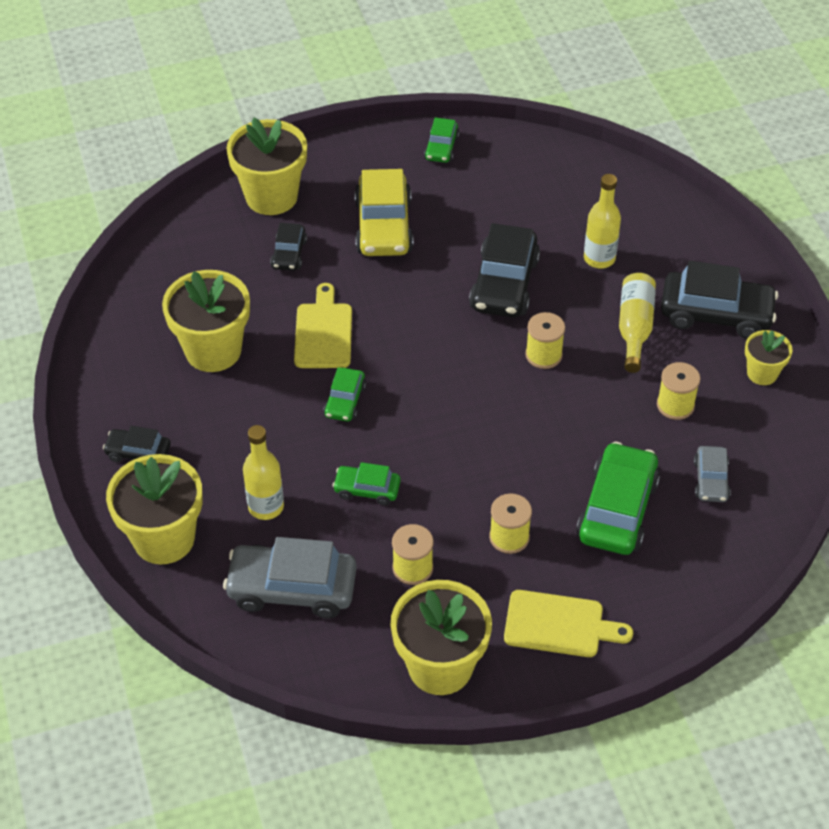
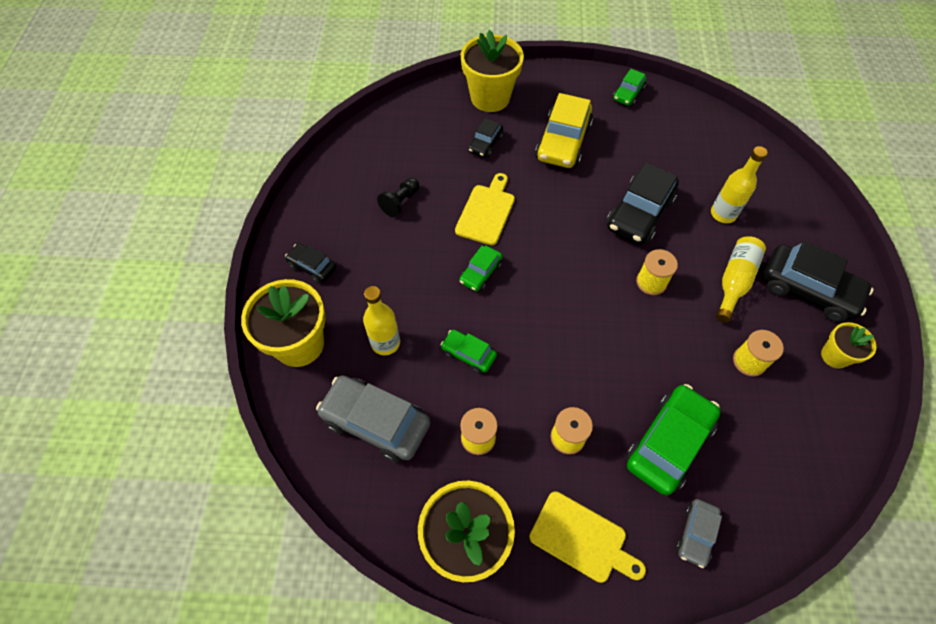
camera: 20 degrees right, 10 degrees up
(213, 350) = (400, 202): yellow flower pot -> black pawn
(710, 480) = (760, 443): grey car -> grey car (696, 534)

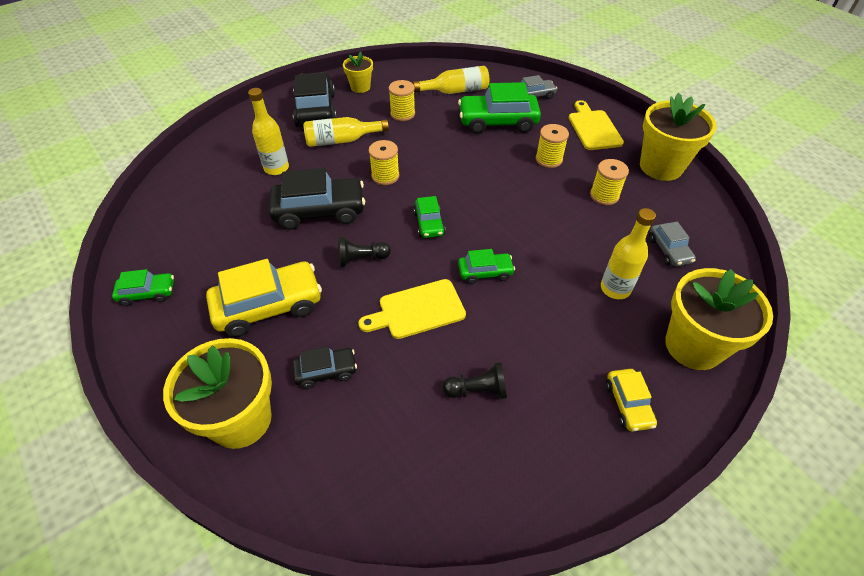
camera: 130 degrees left, 10 degrees down
(312, 267) = (628, 404): black car -> yellow car
(376, 422) = (669, 250): grey car -> grey car, size x0.53
(468, 354) = (559, 235): green car -> green car (429, 223)
(562, 210) = (361, 259): none -> black pawn
(765, 449) = (455, 91): none -> yellow bottle

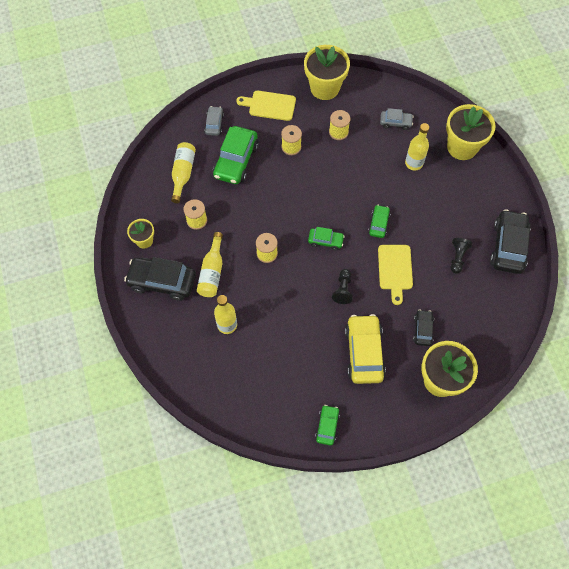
camera: 70 degrees left, 15 degrees up
(319, 211) = (287, 305): black car -> black car (508, 246)
(628, 404) = (485, 193): yellow car -> none

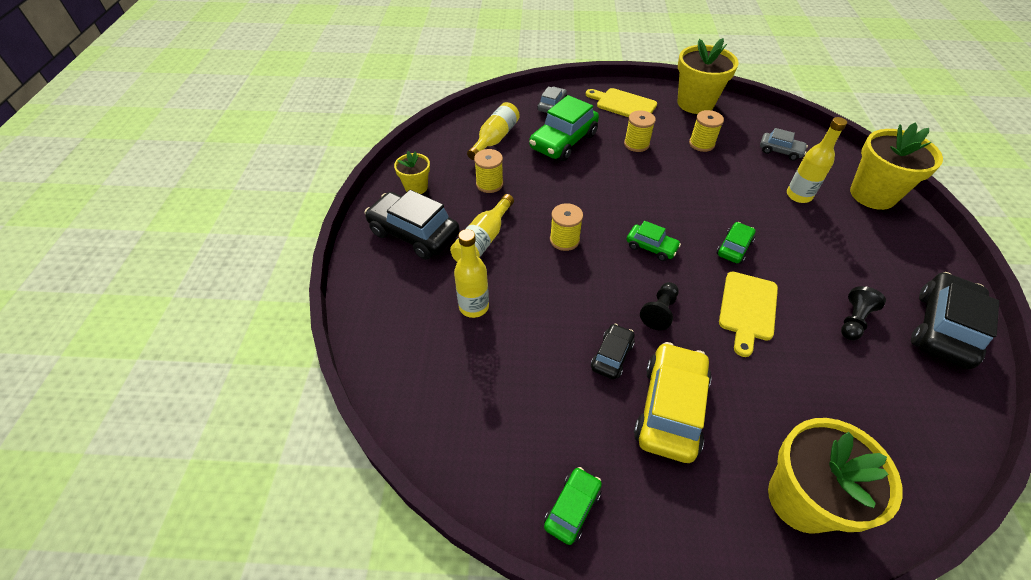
camera: 20 degrees right, 15 degrees down
(423, 330) = (779, 405): black car -> black car (612, 356)

